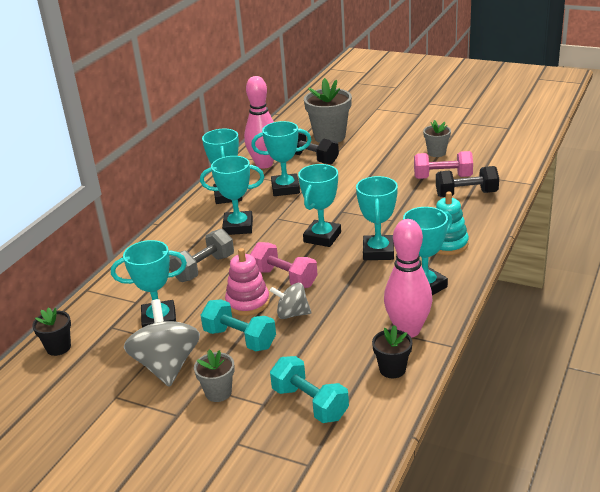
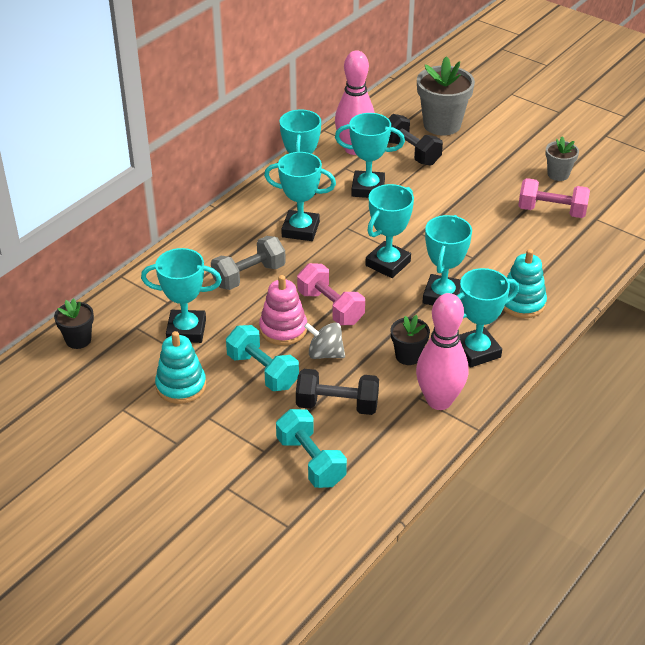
camera: 10 degrees right, 10 degrees up
(167, 366) = (181, 386): grey spinning top -> turquoise stacking toy
(218, 392) = (224, 428): grey flower pot -> none
(392, 369) = (406, 442): black flower pot -> black flower pot (408, 356)
(466, 194) = (569, 240): black dumbbell -> black dumbbell (337, 405)

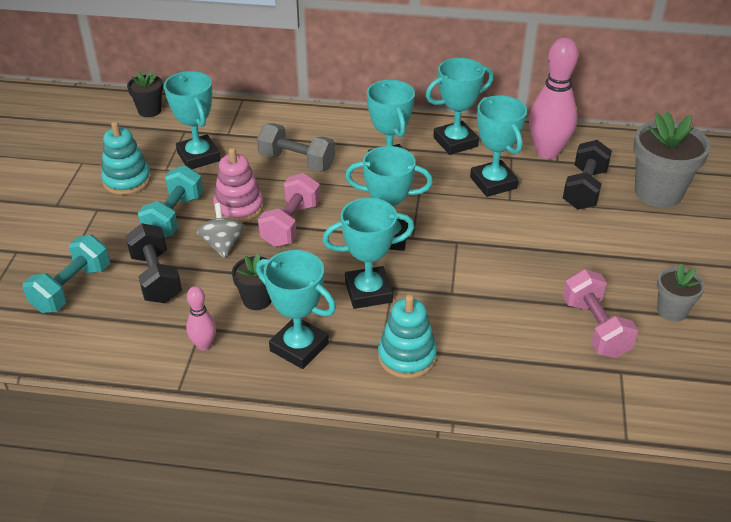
camera: 60 degrees right, 0 degrees up
(439, 401) = (204, 345): pink bowling pin -> pink bowling pin, size x0.50

